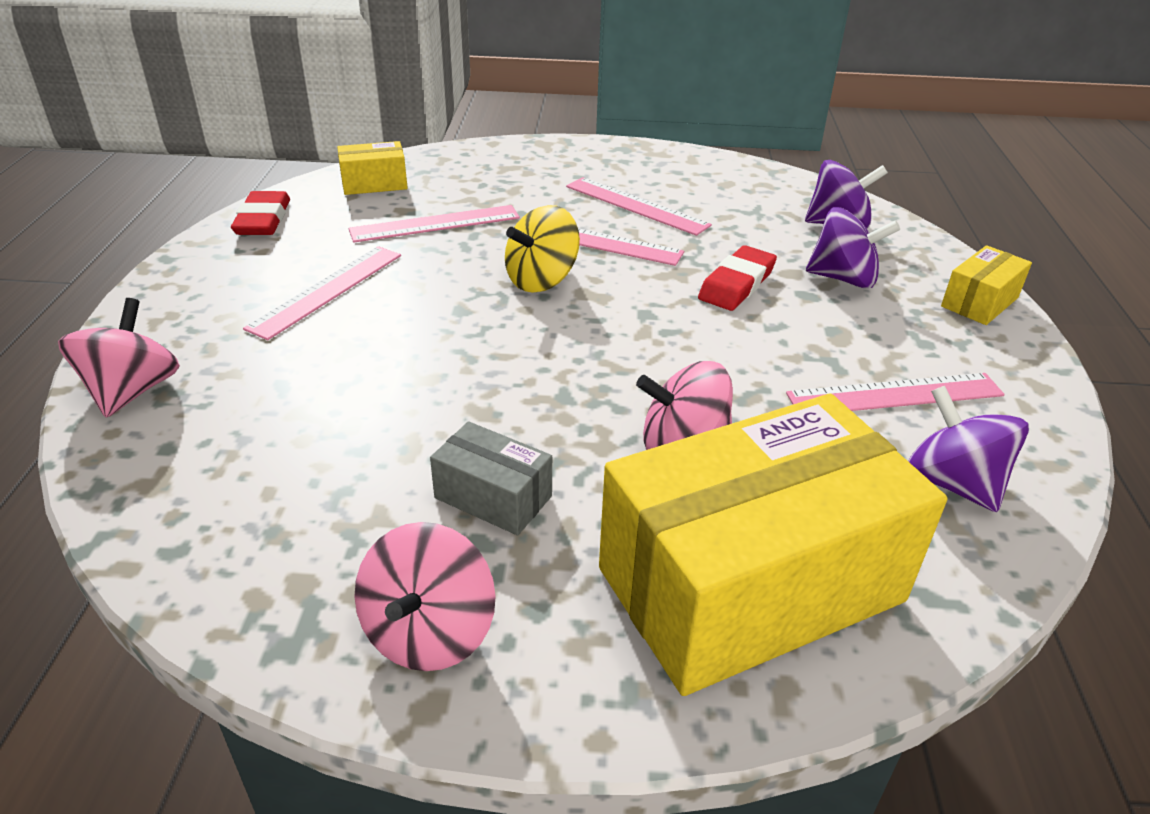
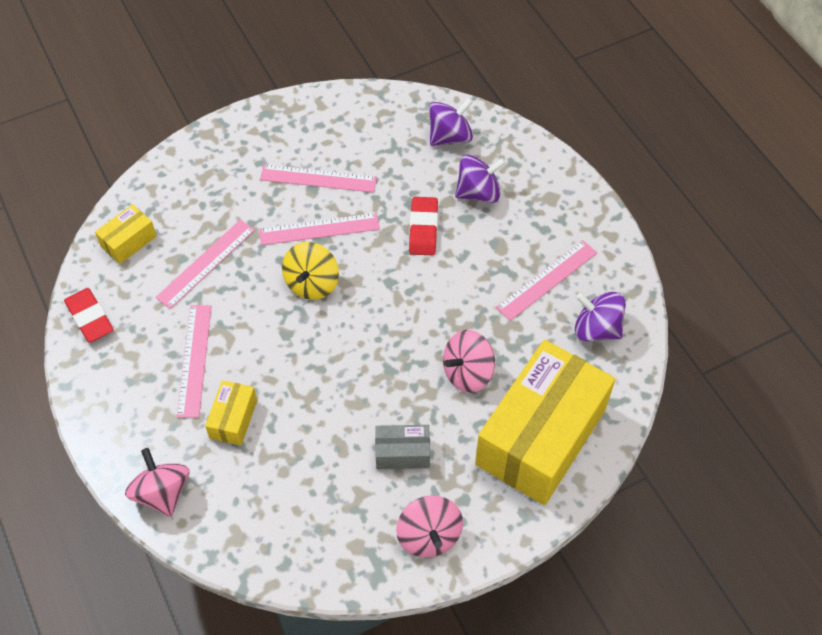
camera: 30 degrees left, 20 degrees up
(979, 302) = (558, 177): yellow box -> yellow box (233, 419)

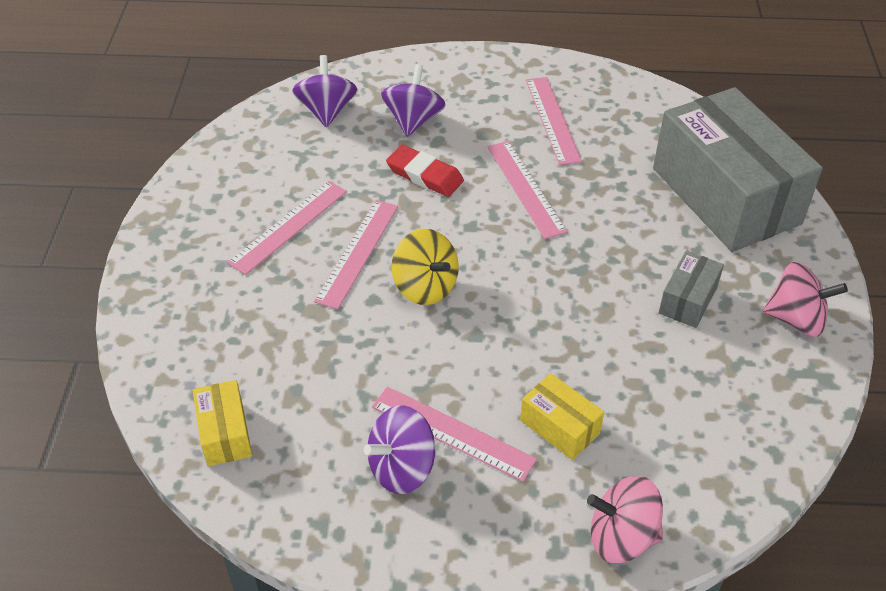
camera: 60 degrees left, 10 degrees down
(90, 317) = (310, 520): red eraser -> none
(206, 263) = (322, 369): pink ruler -> pink ruler (525, 188)
(467, 373) = (622, 214): pink spinning top -> none
(540, 437) = (725, 196): yellow box -> grey box
(596, 329) = (629, 112): purple spinning top -> purple spinning top (402, 468)

